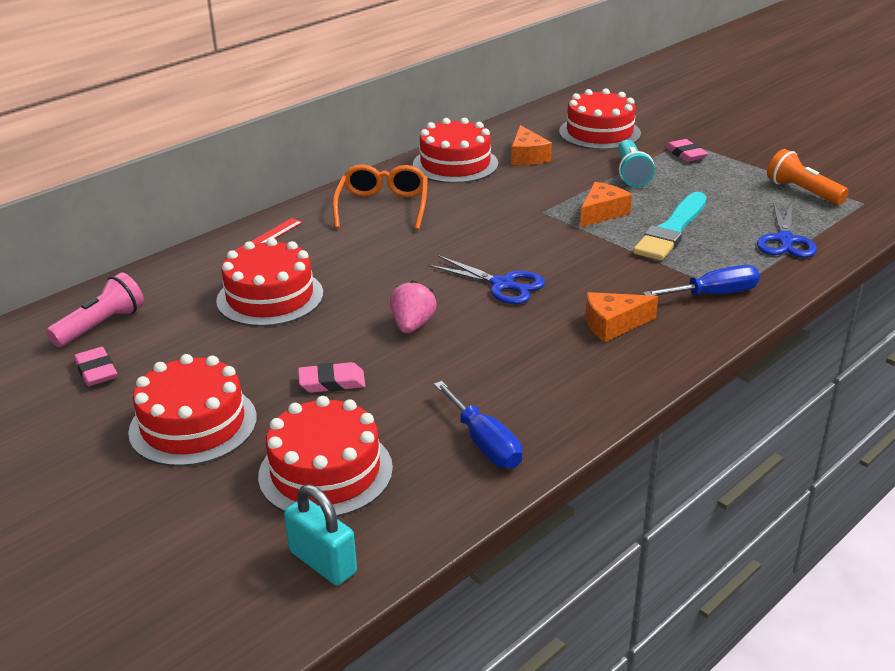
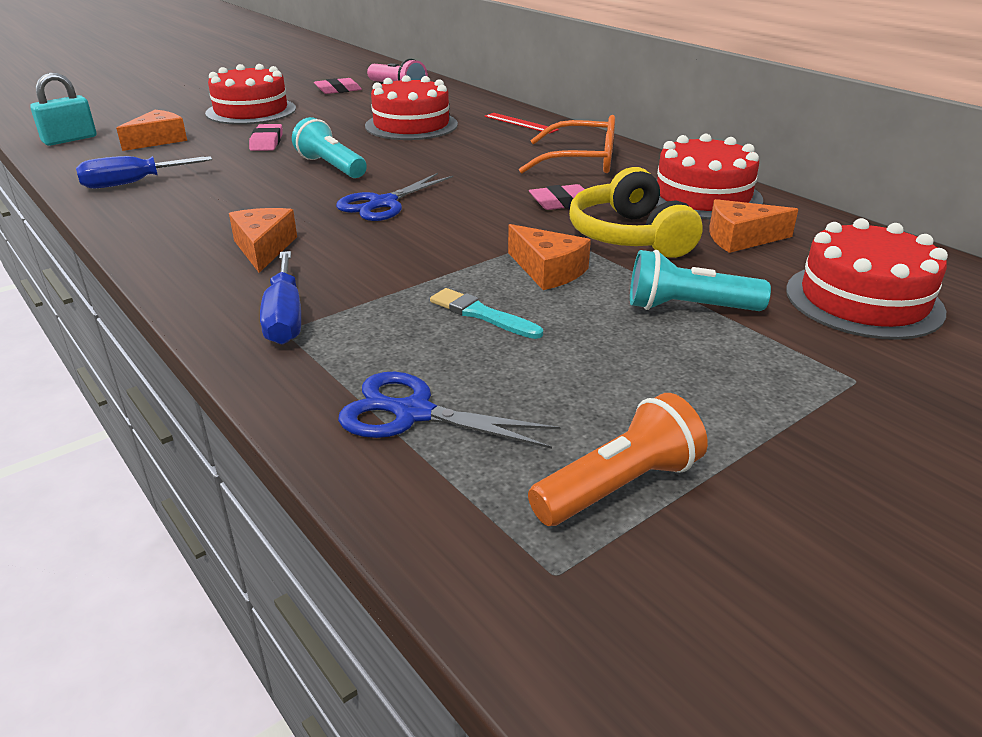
camera: 95 degrees right, 0 degrees up
(325, 472) = (158, 140): red cake -> orange cheese
(412, 325) = (331, 167): pink strawberry -> turquoise flashlight
(536, 188) = (629, 236): none -> yellow headphones
(672, 230) = (482, 314): turquoise brush -> turquoise brush, size x0.56
(685, 154) = (790, 372): pink eraser -> pink eraser (562, 202)

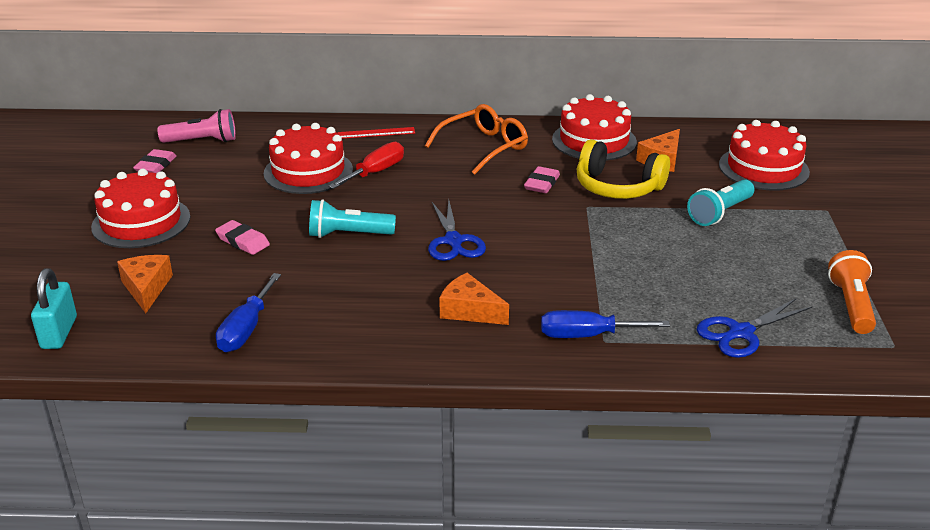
camera: 50 degrees left, 0 degrees up
(285, 317) = (587, 335): blue screwdriver -> blue screwdriver turned 150 degrees clockwise
(453, 143) = (375, 172): none -> red screwdriver
(482, 314) = (659, 272): turquoise brush -> none
(548, 271) = (630, 230): orange cheese -> none

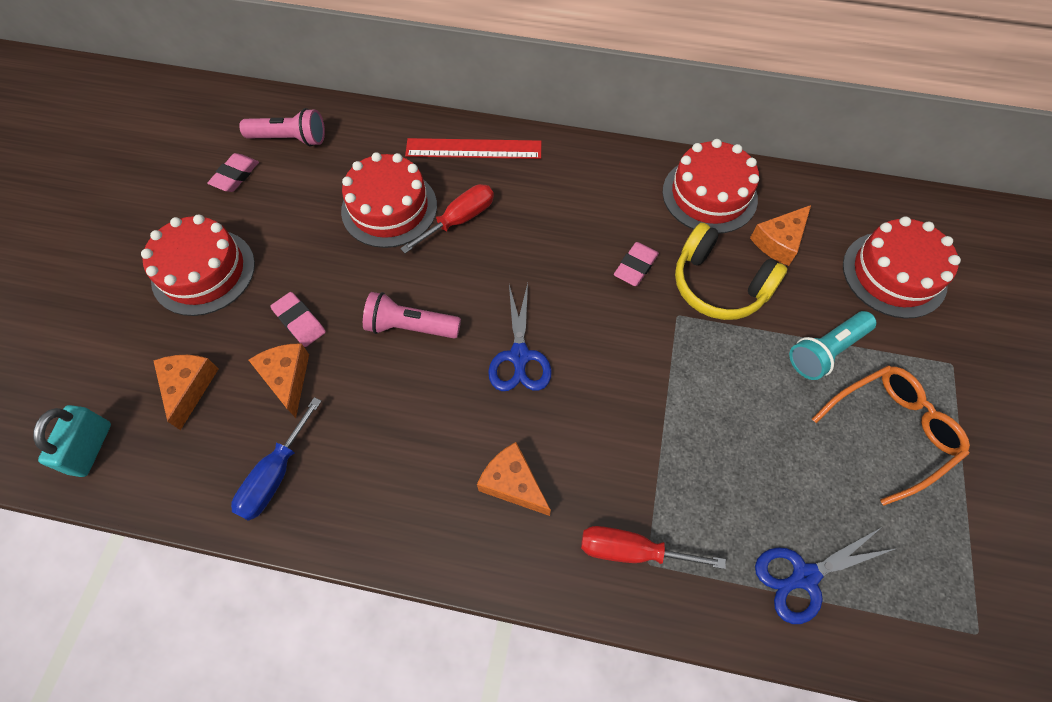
camera: 10 degrees right, 30 degrees up
(240, 274) = (287, 378): none -> orange cheese
(348, 234) = (410, 327): turquoise flashlight -> pink flashlight
(376, 133) = (473, 149): red ruler -> red ruler, size x1.61
(484, 147) = (585, 191): orange glasses -> orange glasses (891, 431)
(587, 335) = (631, 551): blue screwdriver -> red screwdriver
(851, 305) = (943, 548): orange flashlight -> none

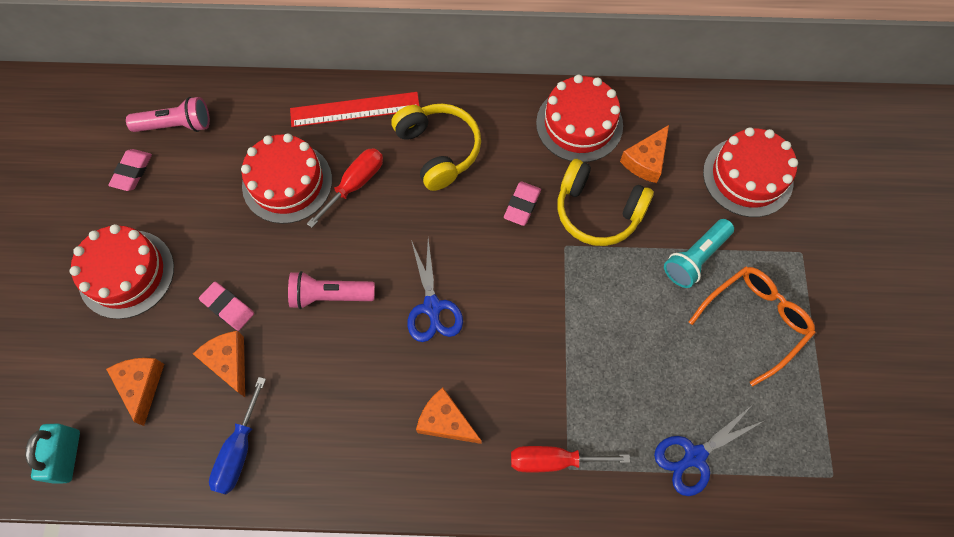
camera: 10 degrees left, 5 degrees up
(554, 199) = (438, 150): none -> yellow headphones

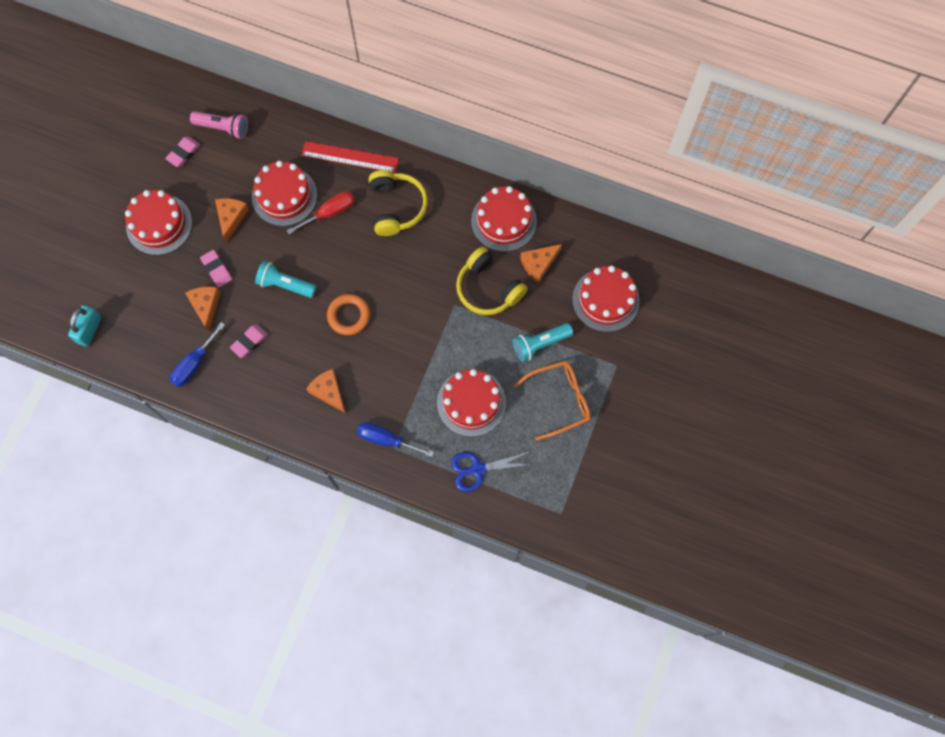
camera: 20 degrees right, 5 degrees up
(141, 385) = (147, 302): orange cheese -> orange cheese (231, 218)
(330, 295) = (285, 285): pink flashlight -> turquoise flashlight
(432, 307) = (349, 316): blue scissors -> orange ring
(522, 205) = (438, 266): pink eraser -> pink eraser (249, 342)
(553, 460) = (386, 439): red screwdriver -> blue screwdriver
(644, 366) = (471, 402): none -> red cake

